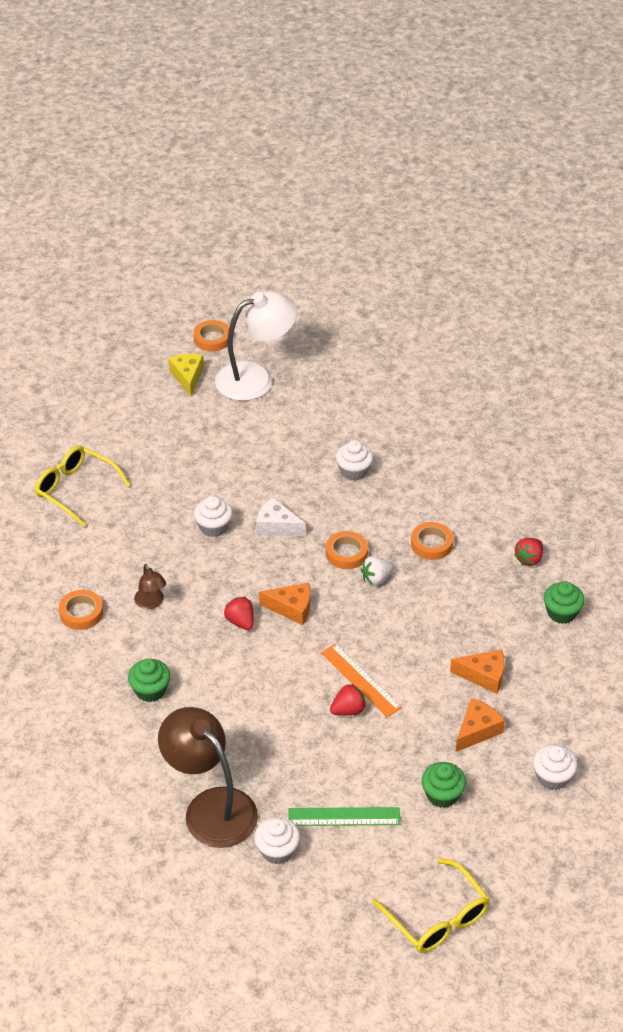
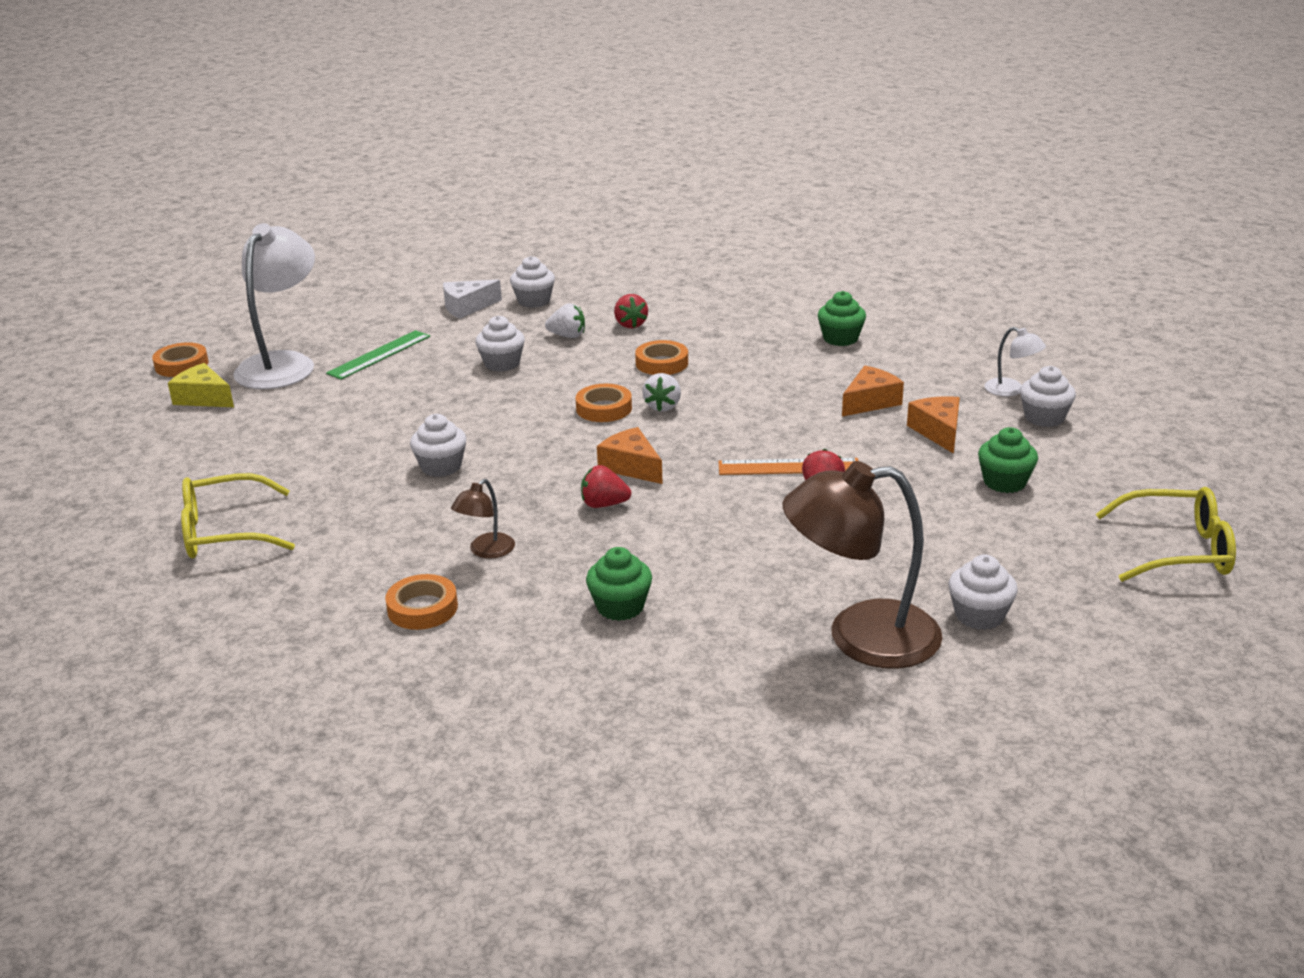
camera: 50 degrees left, 15 degrees down
(151, 603) = (486, 551): brown lamp -> brown lamp turned 105 degrees clockwise
(276, 526) = (503, 431): white cheese -> white cheese (467, 307)
(291, 608) = (631, 467): orange cheese -> orange cheese turned 90 degrees counterclockwise
(344, 817) = (974, 551): green ruler -> green ruler (379, 355)
(421, 476) = (567, 336): none -> white strawberry
(452, 428) = (534, 301): none -> white cupcake
(529, 559) = (752, 328): red strawberry -> red strawberry (630, 324)
(576, 742) = (1011, 390): none -> white lamp

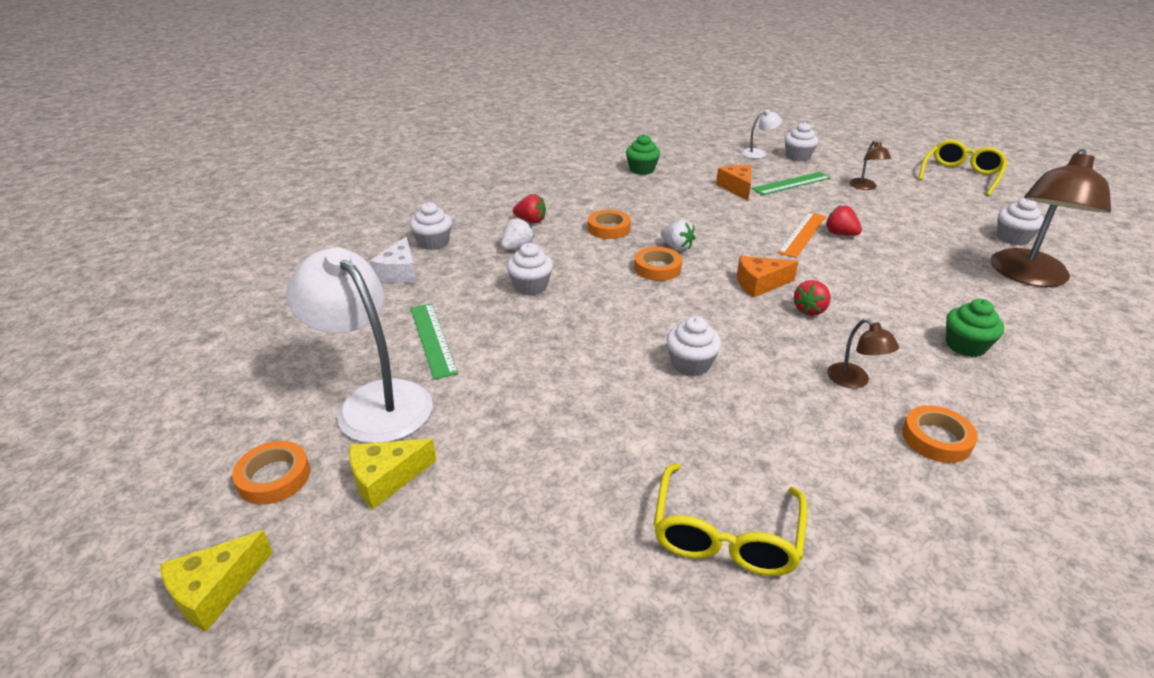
camera: 60 degrees left, 5 degrees up
(81, 388) = (215, 590): none -> yellow cheese
(938, 431) = (791, 183): orange cheese -> green ruler
(1004, 482) = (865, 187): green cupcake -> brown lamp

